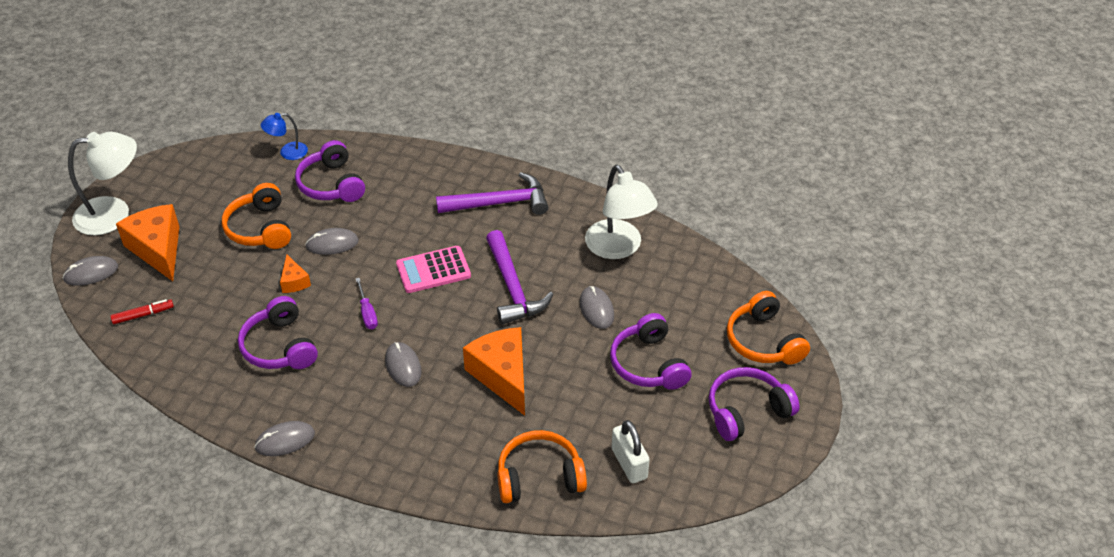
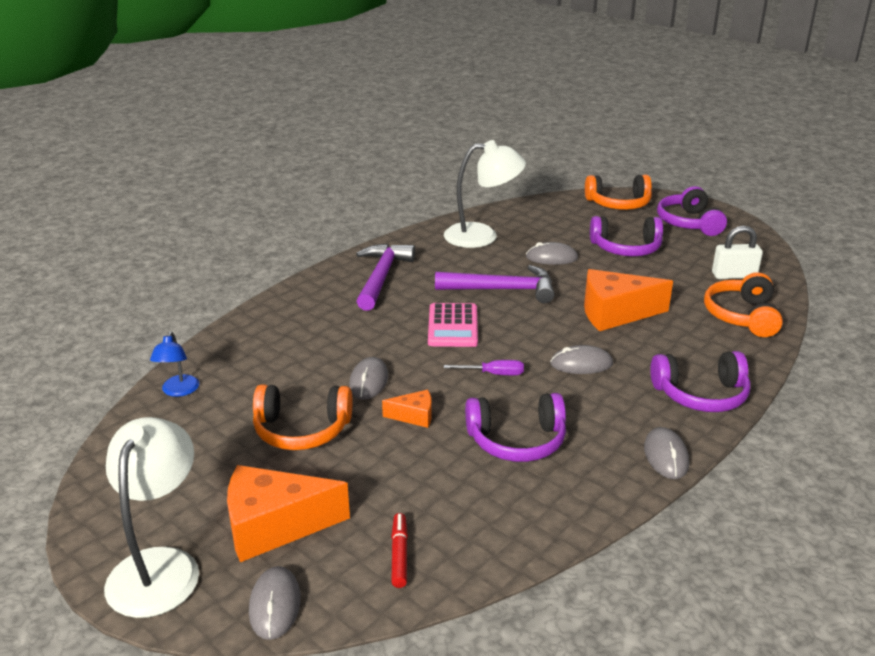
camera: 70 degrees left, 15 degrees down
(331, 184) = (267, 368): purple headphones -> purple headphones (701, 395)

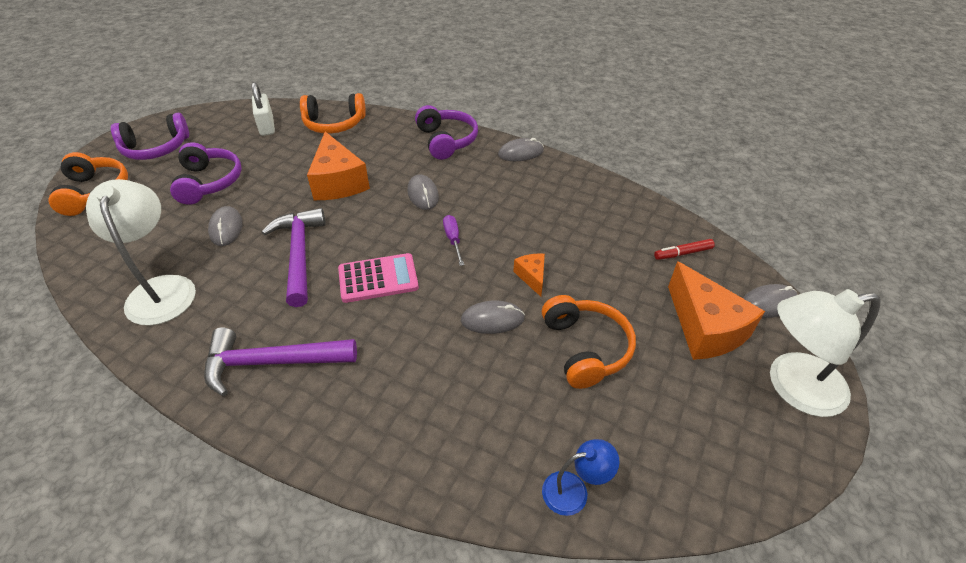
camera: 105 degrees left, 15 degrees up
(517, 440) = (536, 216): purple headphones -> none

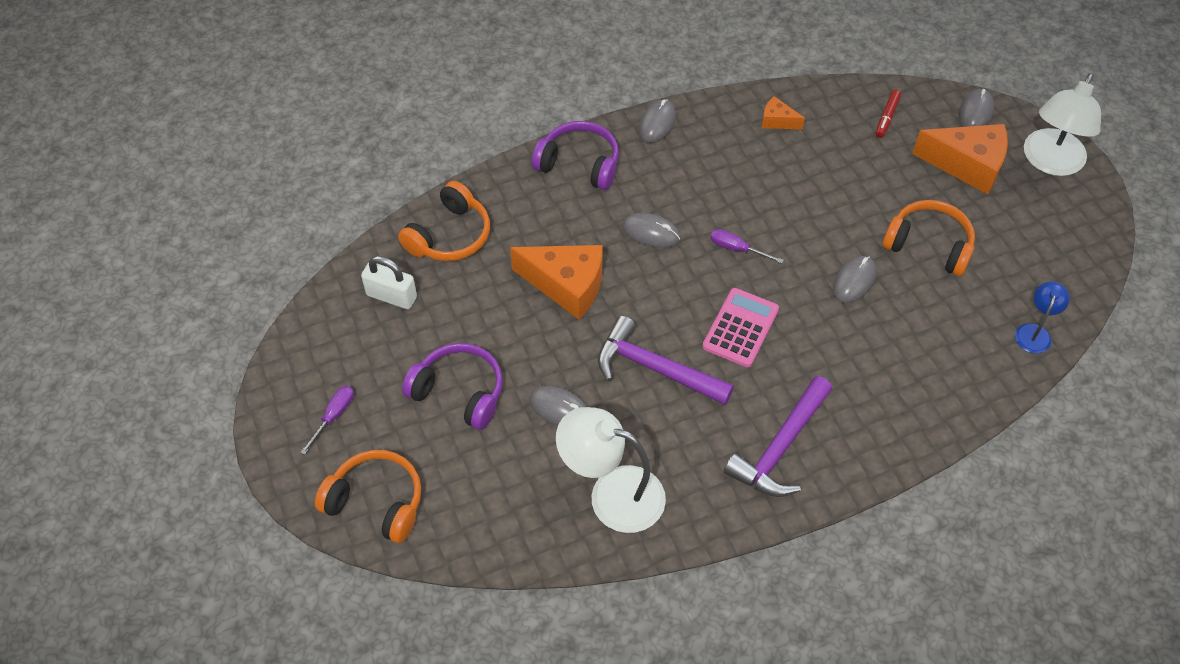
camera: 50 degrees left, 10 degrees up
(156, 148) = (334, 416): purple headphones -> purple screwdriver
(532, 277) = (829, 226): orange cheese -> orange cheese (777, 121)

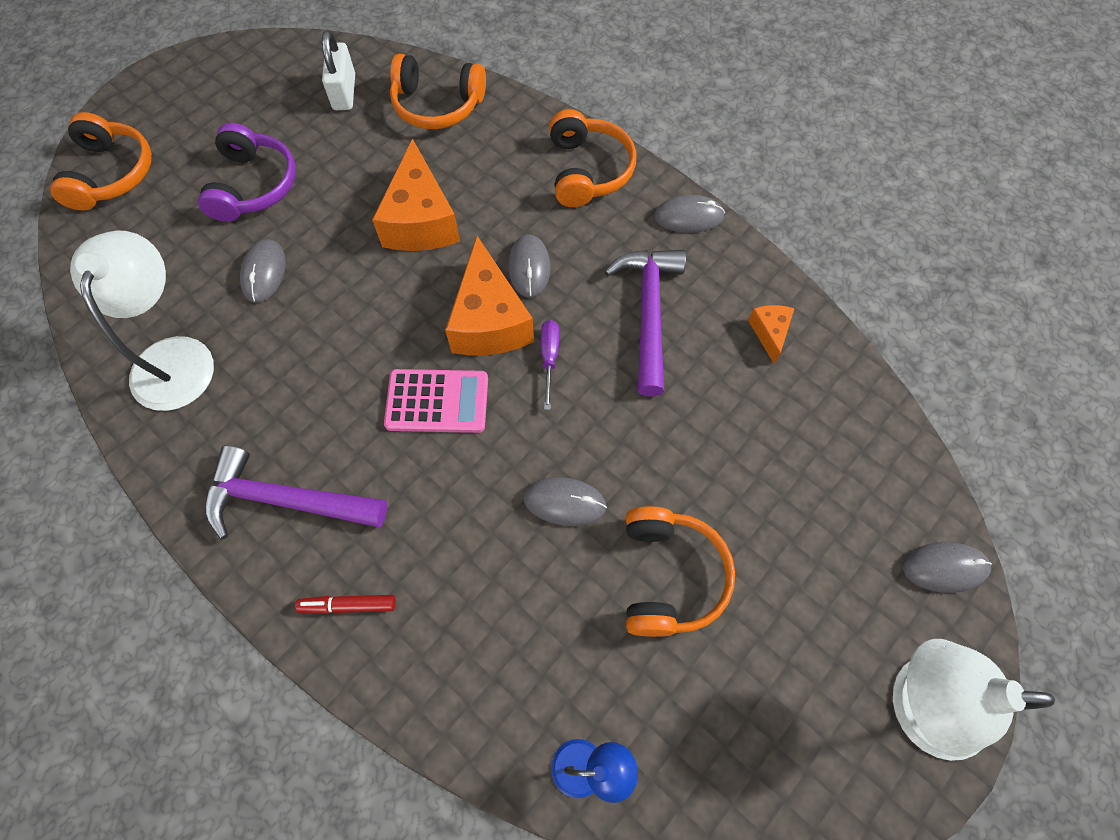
camera: 65 degrees right, 10 degrees up
(334, 416) = (194, 107): purple screwdriver -> none
(579, 164) = (587, 170): purple headphones -> orange headphones
(655, 368) = (347, 338): purple hammer -> purple hammer (649, 313)
(887, 117) = (858, 455): red marker -> red marker (348, 605)
(967, 165) = (839, 585): orange cheese -> orange cheese (489, 320)

